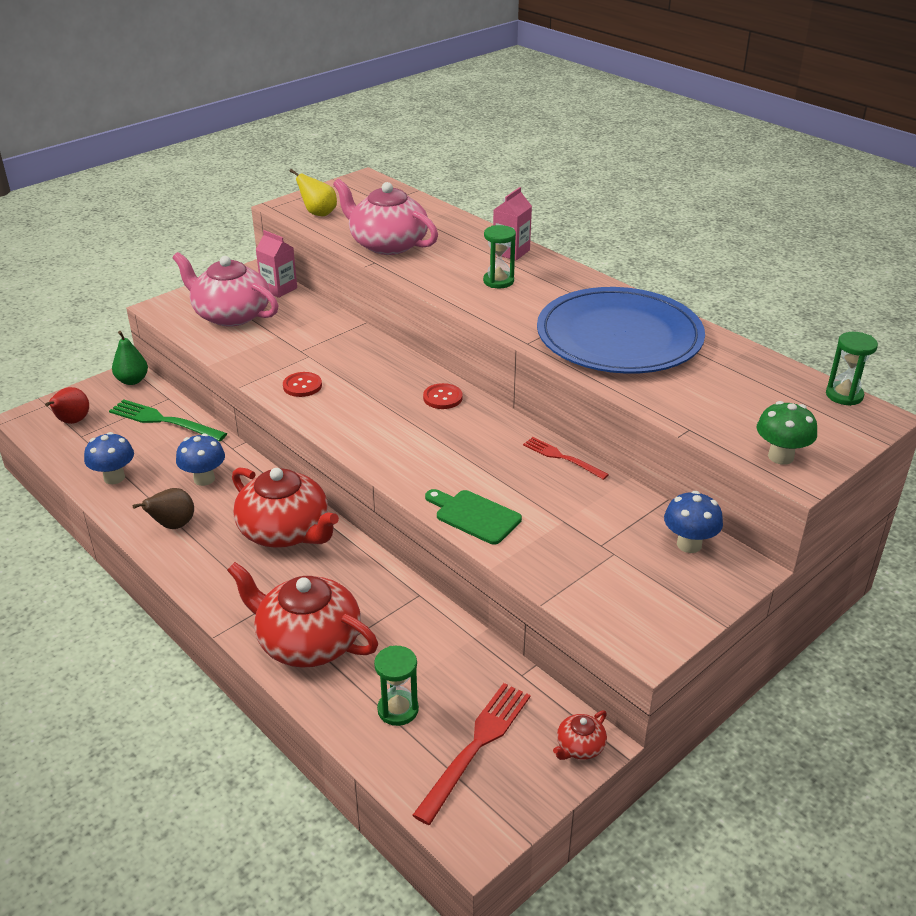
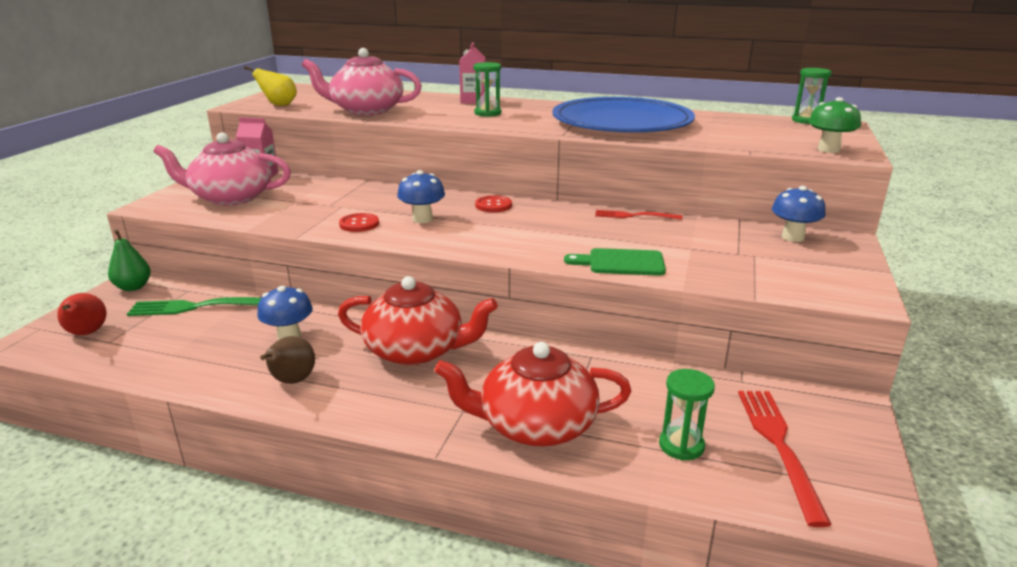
camera: 30 degrees left, 10 degrees down
(114, 477) = (182, 363): blue mushroom -> blue mushroom (422, 219)
(579, 746) = (849, 412): red teapot -> none

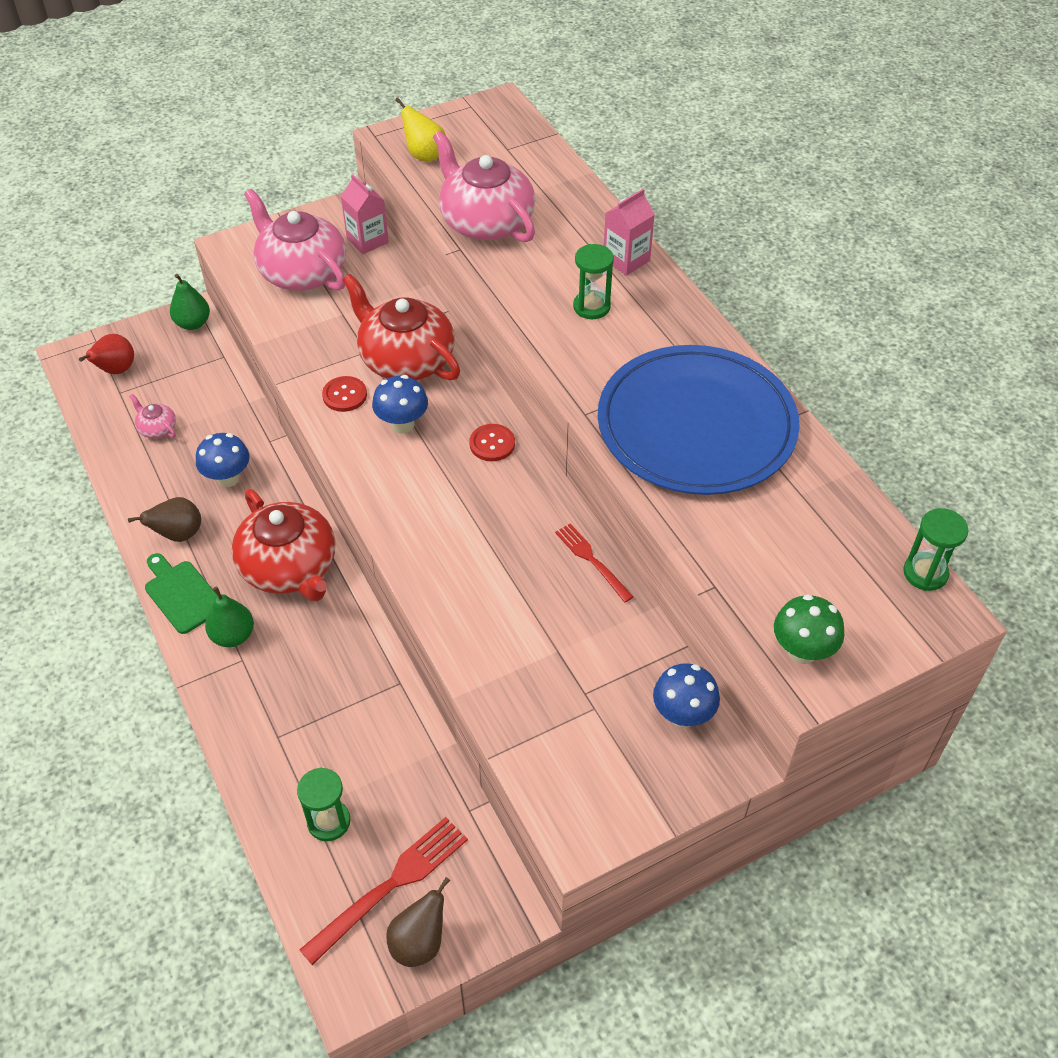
camera: 45 degrees right, 25 degrees up
(179, 342) = (157, 428): none -> pink teapot
(198, 307) = (208, 387): green fork -> none
(433, 403) = (233, 636): none -> green pear
(535, 425) = (267, 715): red teapot -> red teapot (405, 359)
(621, 263) = (463, 622): green cutting board -> green cutting board (182, 594)
(850, 458) = (419, 942): none -> brown pear

